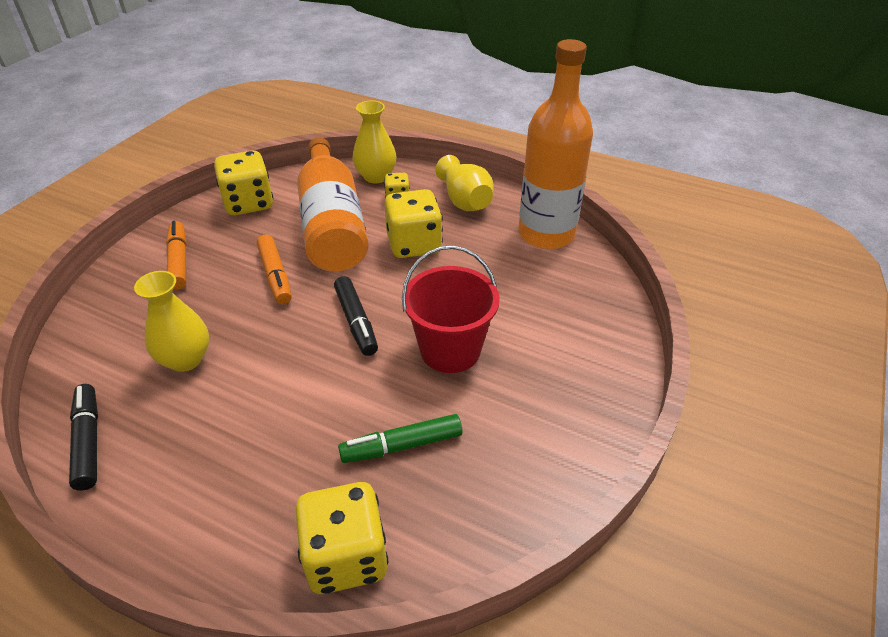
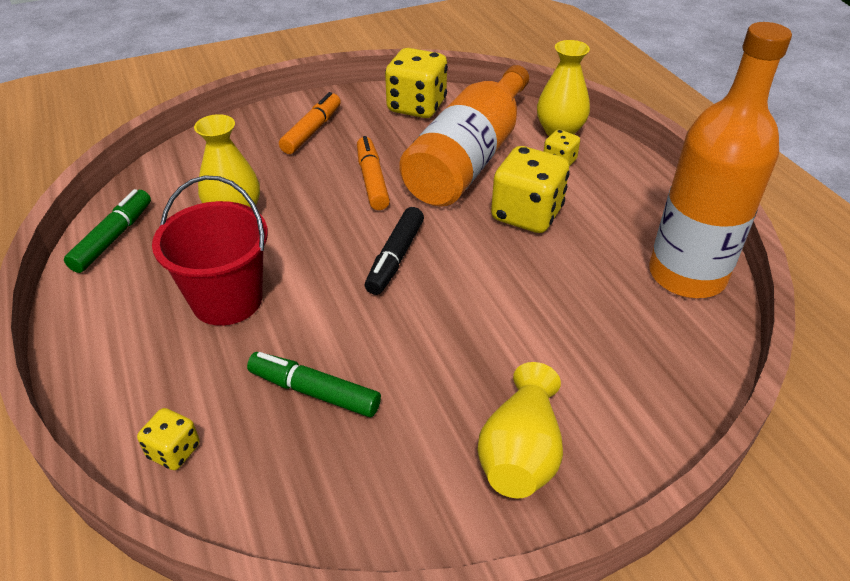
camera: 40 degrees right, 0 degrees up
(88, 441) = (113, 238): black marker -> green marker
(275, 275) = (372, 180): orange marker -> orange marker turned 150 degrees clockwise
(346, 557) = (174, 451): yellow dice -> yellow dice, size x0.51
(450, 350) = (451, 334): red bucket -> red bucket (227, 300)
(464, 200) = (629, 196): yellow vase -> yellow vase (520, 453)

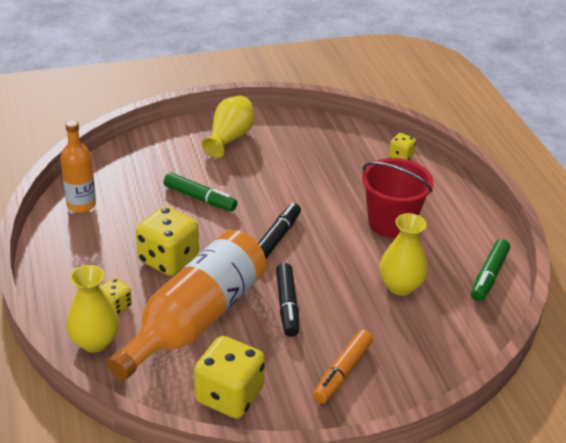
camera: 175 degrees left, 5 degrees down
(314, 392) = (331, 171): green marker -> green marker (200, 198)
(372, 180) = (287, 305): orange marker -> black marker
(686, 275) = (81, 205): orange bottle -> orange bottle, size x0.56

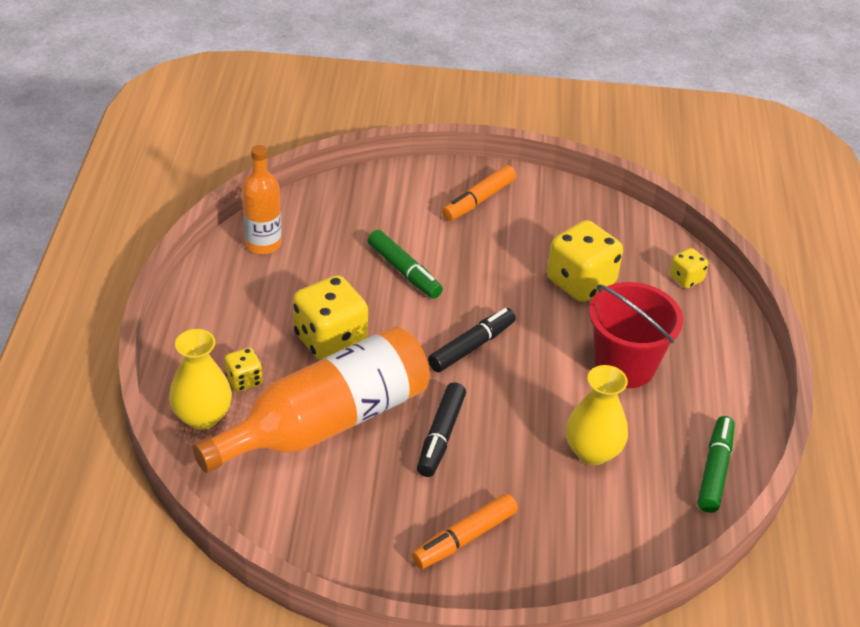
camera: 20 degrees right, 5 degrees up
(229, 138) = (478, 200): yellow vase -> orange marker
(229, 396) = (319, 526): yellow dice -> yellow dice (580, 282)
(489, 276) = (714, 470): green marker -> green marker turned 150 degrees clockwise

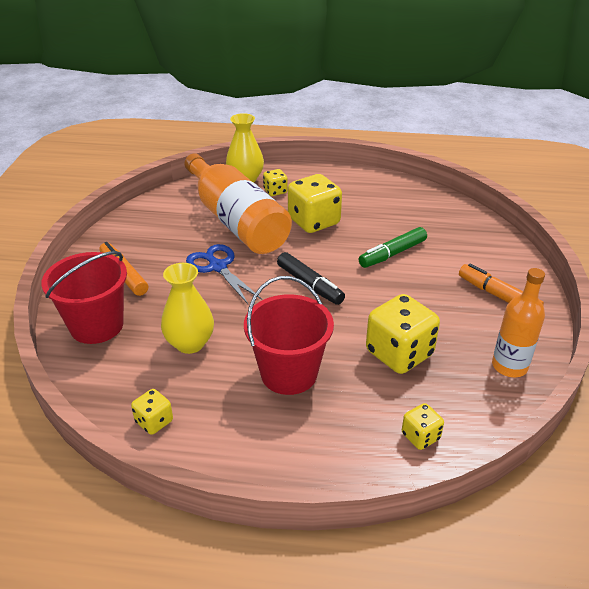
camera: 95 degrees right, 5 degrees down
(263, 244) = (408, 194): orange bottle -> orange bottle (509, 366)
(441, 436) = (218, 267): black marker -> blue scissors
(574, 550) = (97, 325): none -> red bucket
(714, 470) = (154, 421): green marker -> yellow dice

